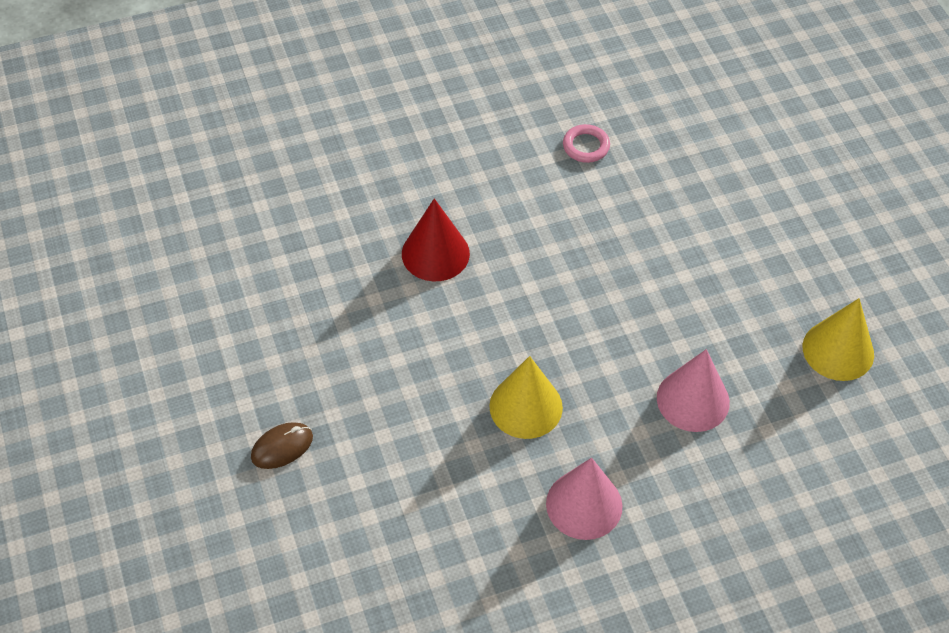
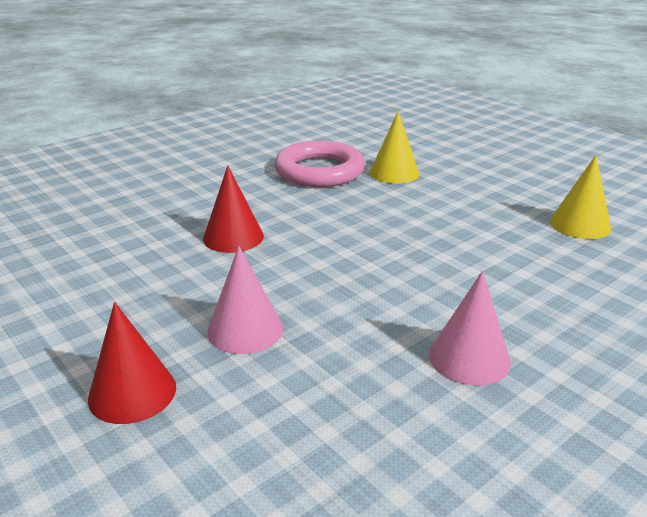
camera: 20 degrees left, 25 degrees down
(282, 447) = (132, 392): brown mouse -> red cone
(526, 406) = (367, 306): yellow cone -> yellow cone (394, 173)
(586, 146) = (319, 171): pink ring -> pink ring, size x2.47
(693, 400) = (502, 271): pink cone -> pink cone (245, 330)

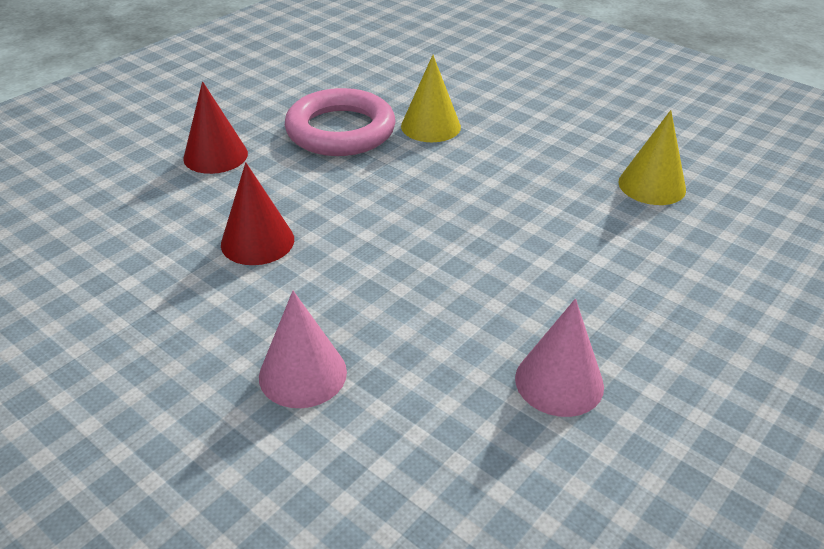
camera: 10 degrees left, 10 degrees up
(132, 392) = (192, 476): red cone -> red cone (215, 156)

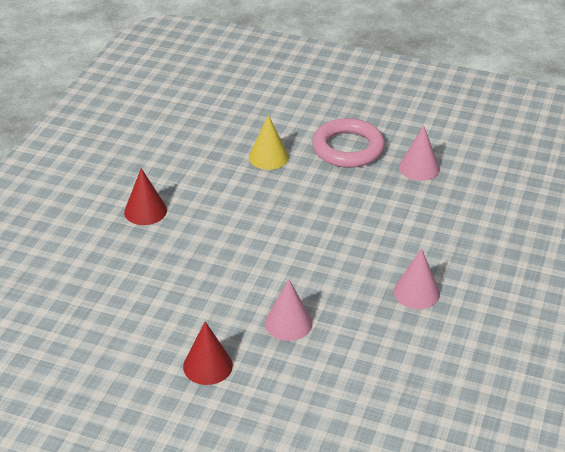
camera: 20 degrees left, 0 degrees up
(257, 241) = (213, 260): red cone -> red cone (208, 366)
(340, 130) = (213, 174): pink ring -> pink ring (348, 148)
(652, 185) = (419, 168): yellow cone -> pink cone

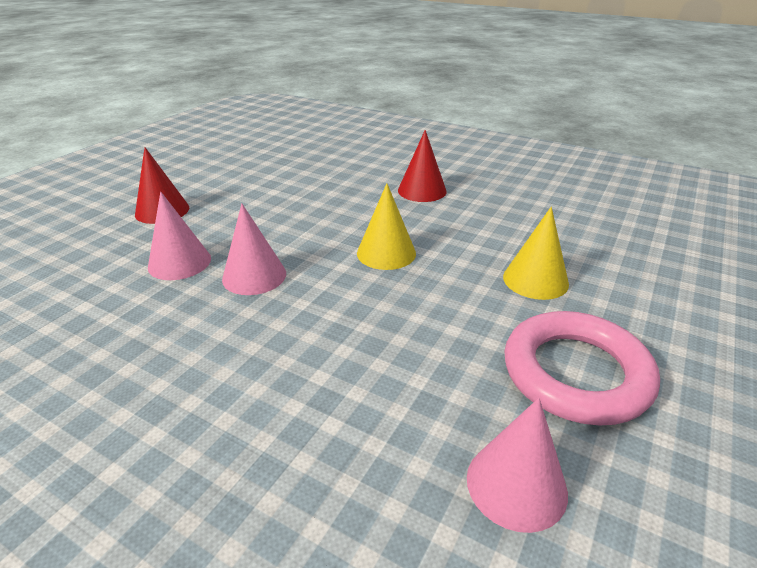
camera: 100 degrees right, 5 degrees down
(251, 220) = (386, 253): none -> yellow cone
(416, 292) = (142, 395): pink cone -> pink cone (254, 276)

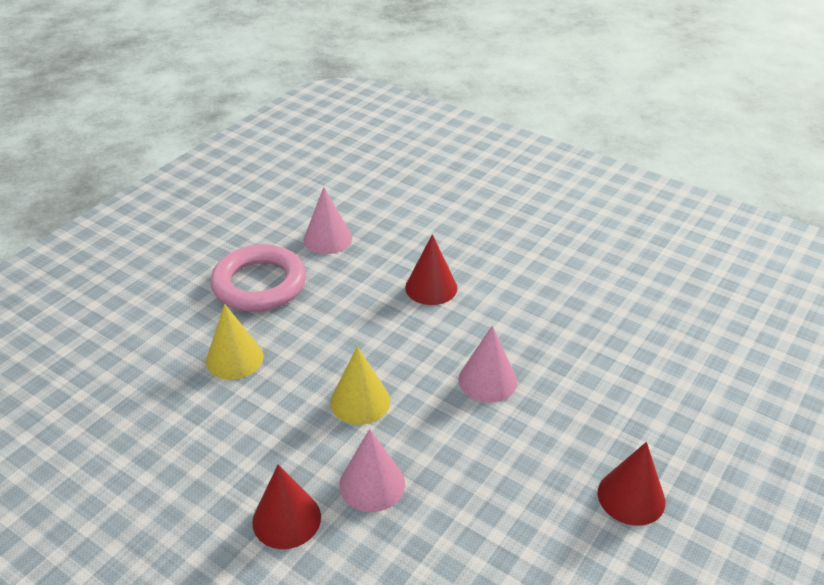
camera: 175 degrees left, 5 degrees up
(179, 262) = (565, 403): pink cone -> pink cone (372, 484)
(310, 386) = (431, 287): none -> red cone

